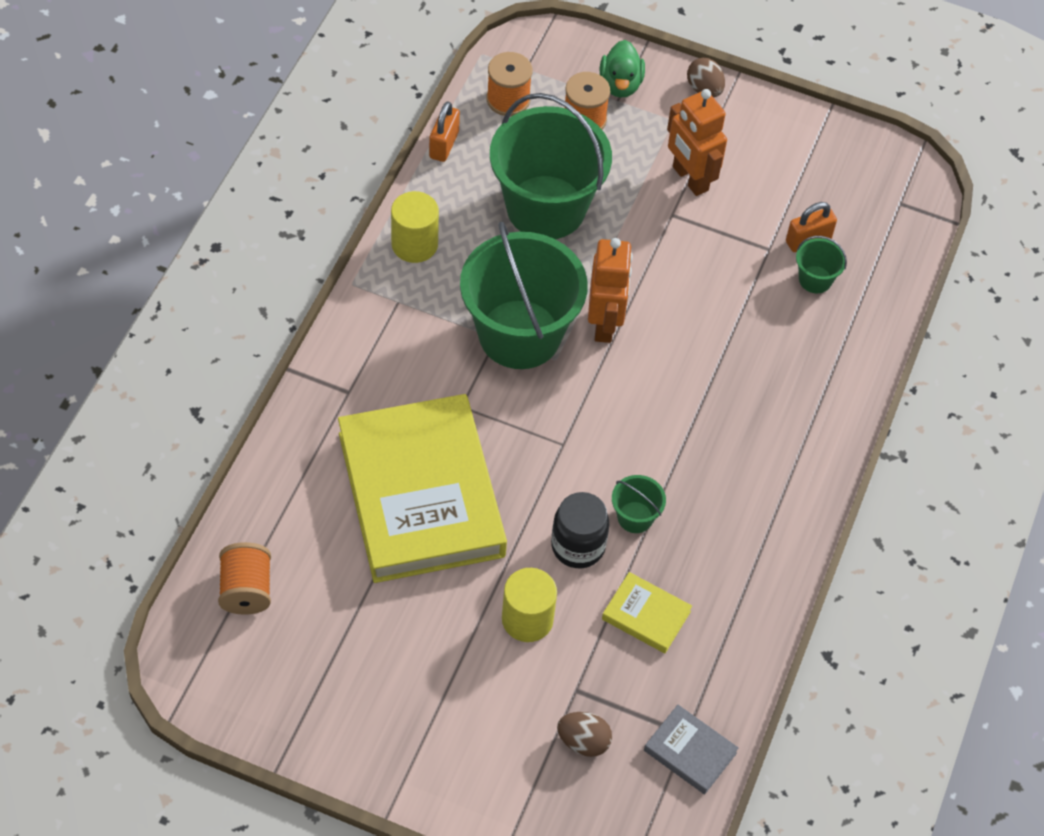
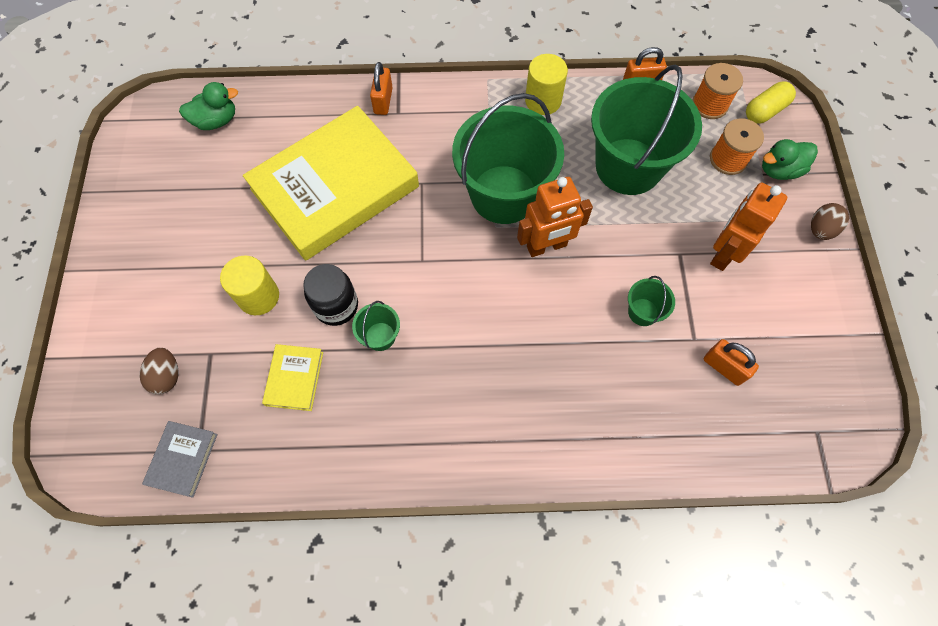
camera: 70 degrees right, 10 degrees up
(246, 590) = (216, 120): orange spool -> green duck
(321, 400) = (383, 101): none -> orange padlock
(543, 57) = (765, 111): none -> yellow capsule
(815, 279) = (687, 388): green bucket -> green bucket (643, 312)

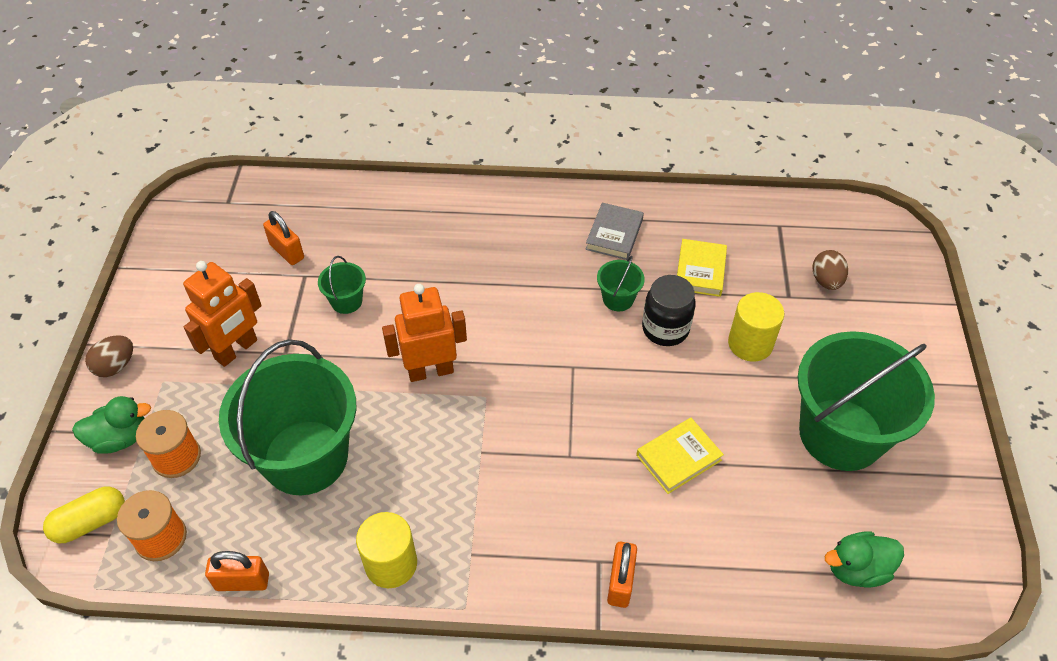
camera: 175 degrees left, 15 degrees down
(182, 459) = (791, 220): grey book -> grey book (614, 234)
(335, 188) = (678, 457): yellow book -> yellow book, size x0.40
(504, 194) = (469, 433): green bucket -> green bucket (841, 434)

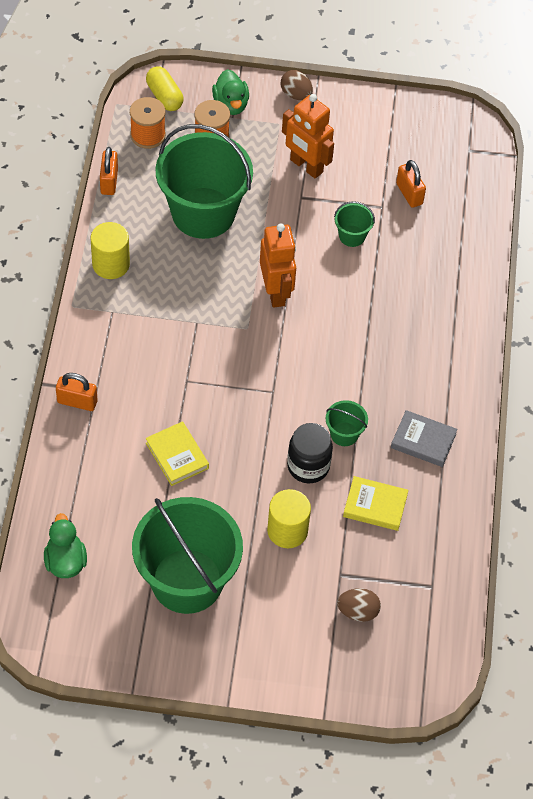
camera: 90 degrees right, 5 degrees up
(287, 251) = (409, 194): orange padlock -> orange padlock turned 75 degrees counterclockwise

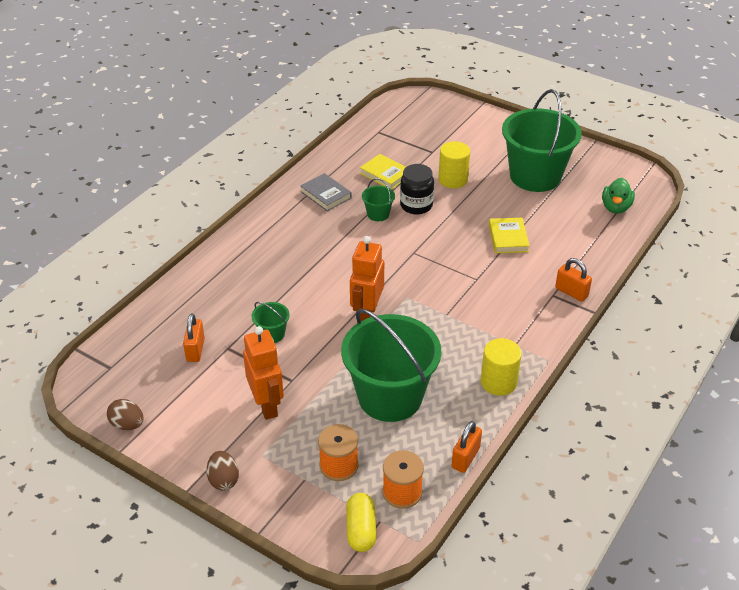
camera: 150 degrees left, 15 degrees down
(231, 105) = (297, 494): green duck -> none
(357, 611) = (433, 134): brown egg -> brown egg (127, 424)

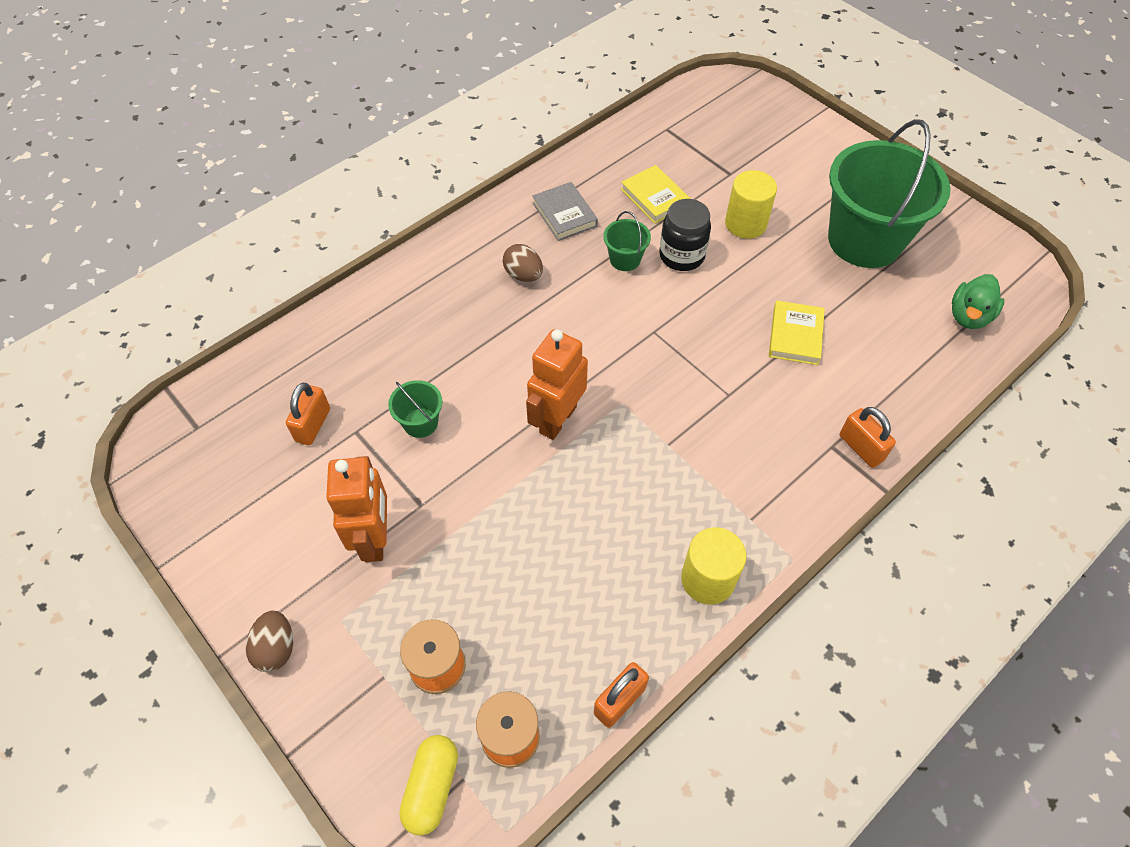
camera: 15 degrees right, 15 degrees up
(127, 424) = (186, 524): brown egg -> brown egg (523, 275)
(390, 397) = (545, 566): green bucket -> none

